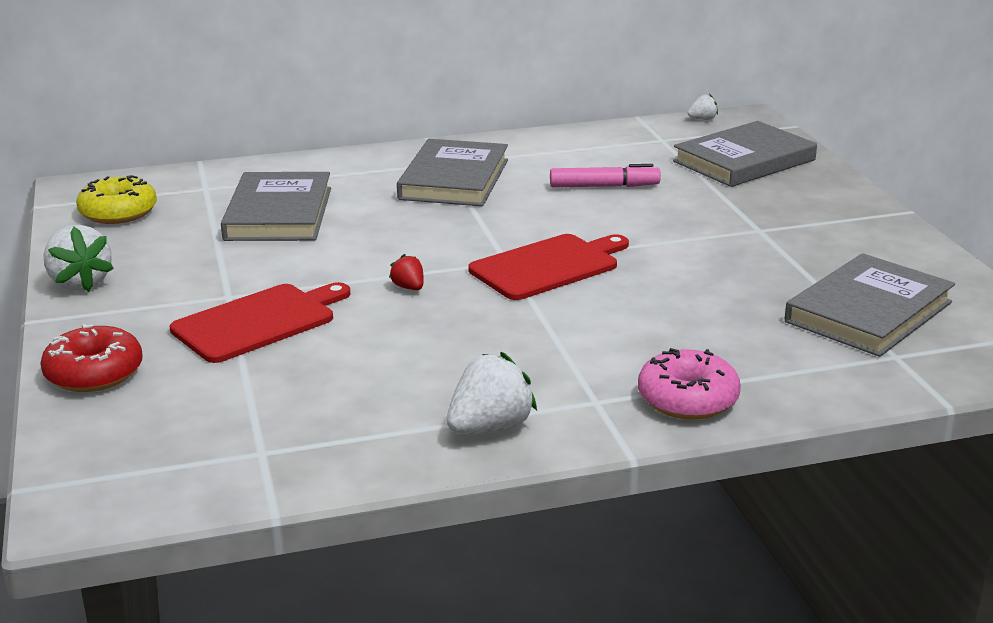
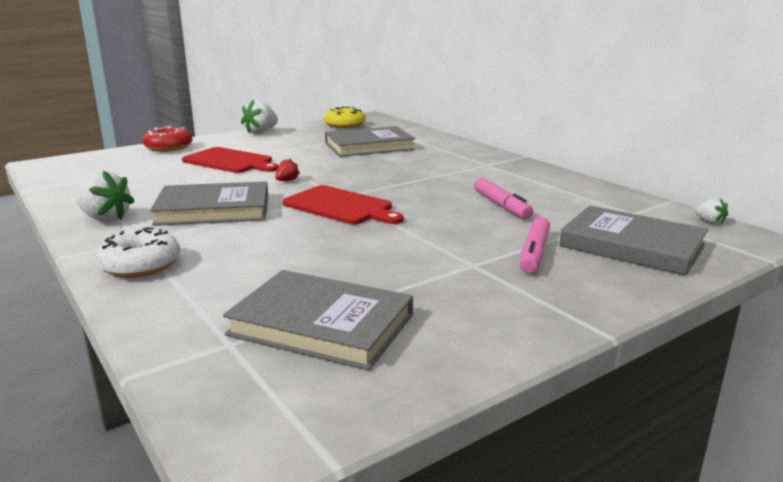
camera: 70 degrees right, 5 degrees down
(454, 179) = (462, 169): grey book -> grey book (213, 209)
(687, 399) = (141, 265): pink donut -> white donut
(743, 200) = (534, 253): none -> pink marker

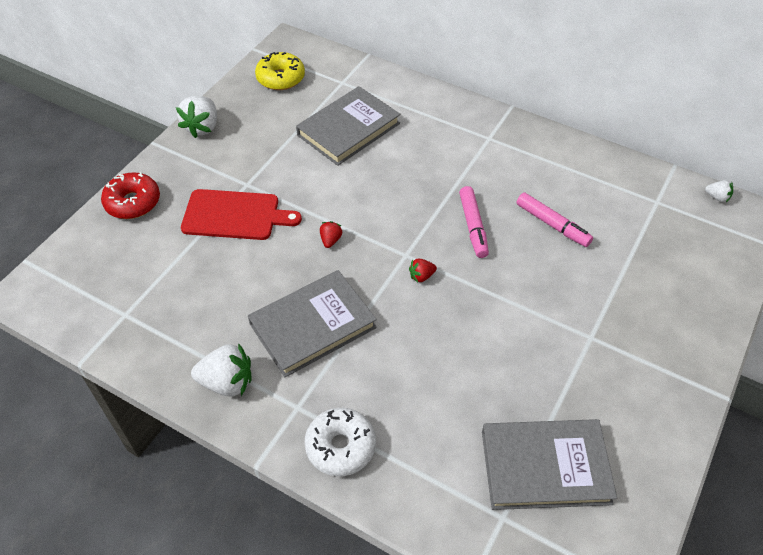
camera: 25 degrees left, 30 degrees up
(341, 206) = (421, 276): red cutting board -> red strawberry
(534, 253) = (622, 301): pink marker -> pink marker (473, 226)
(631, 246) = (682, 261): grey book -> none

